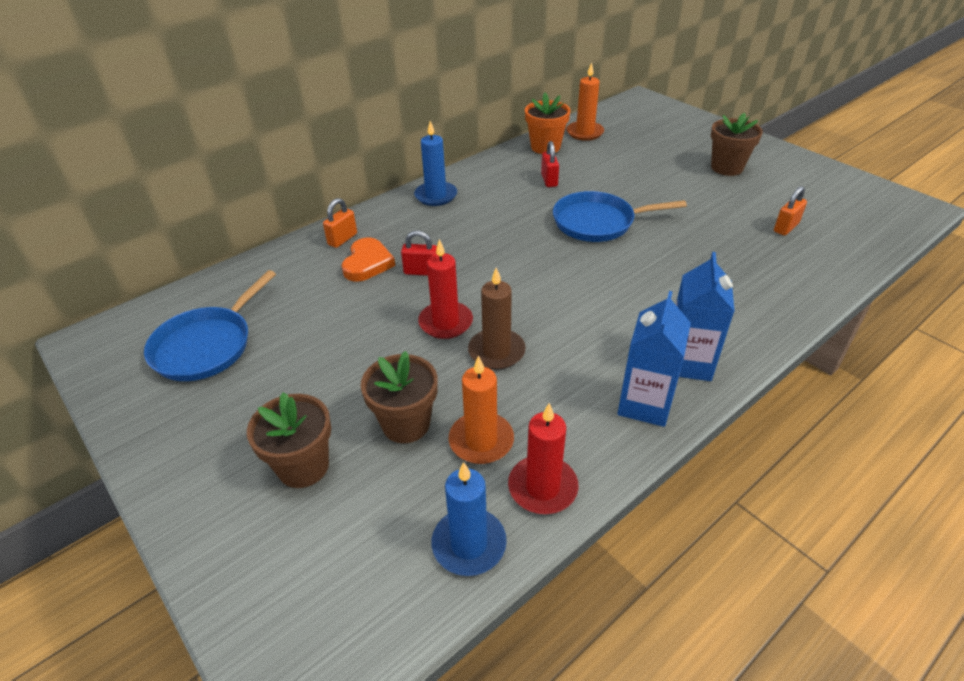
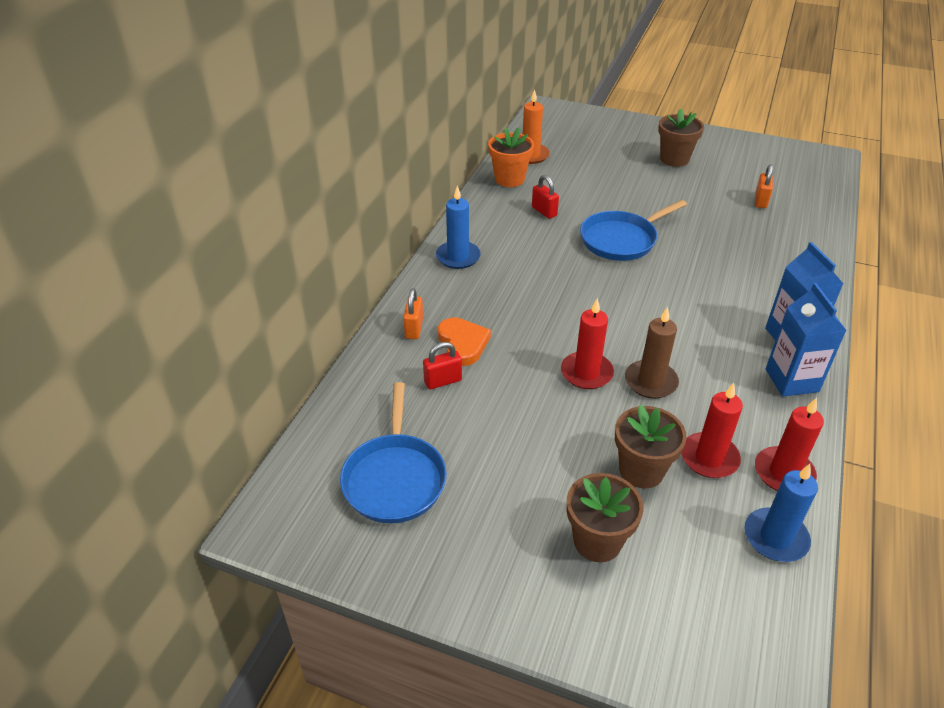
camera: 30 degrees left, 0 degrees up
(421, 271) = (519, 334): red padlock -> red padlock (443, 381)
(481, 441) = (709, 458): orange candle -> red candle

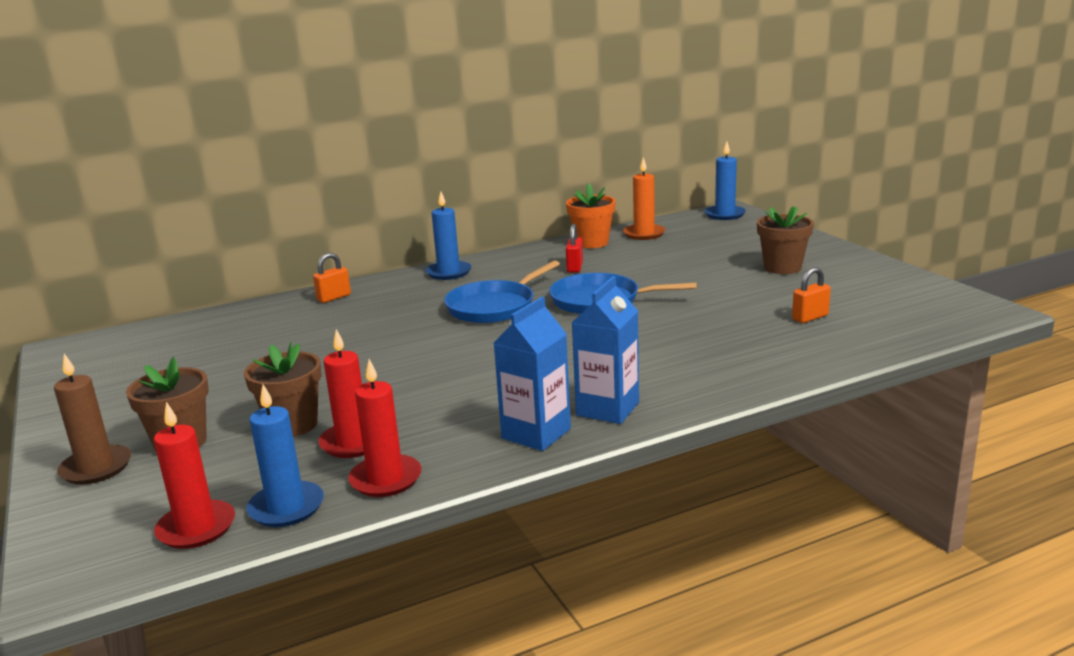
camera: 45 degrees right, 20 degrees down
(395, 478) = (158, 359): blue pan -> blue pan (494, 307)
(443, 381) = (289, 328): red padlock -> none
(463, 344) = (344, 315): orange heart -> none
(551, 114) = (725, 214): none -> blue candle
(586, 373) = (385, 361): red candle -> red candle (196, 528)
(650, 382) = (418, 384): brown candle -> brown candle (96, 468)

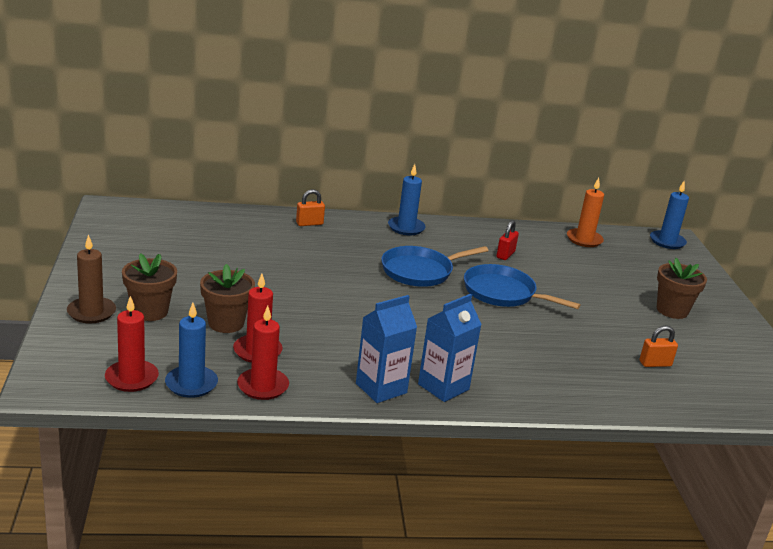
camera: 15 degrees right, 5 degrees up
(592, 243) = (535, 235): orange flower pot -> none

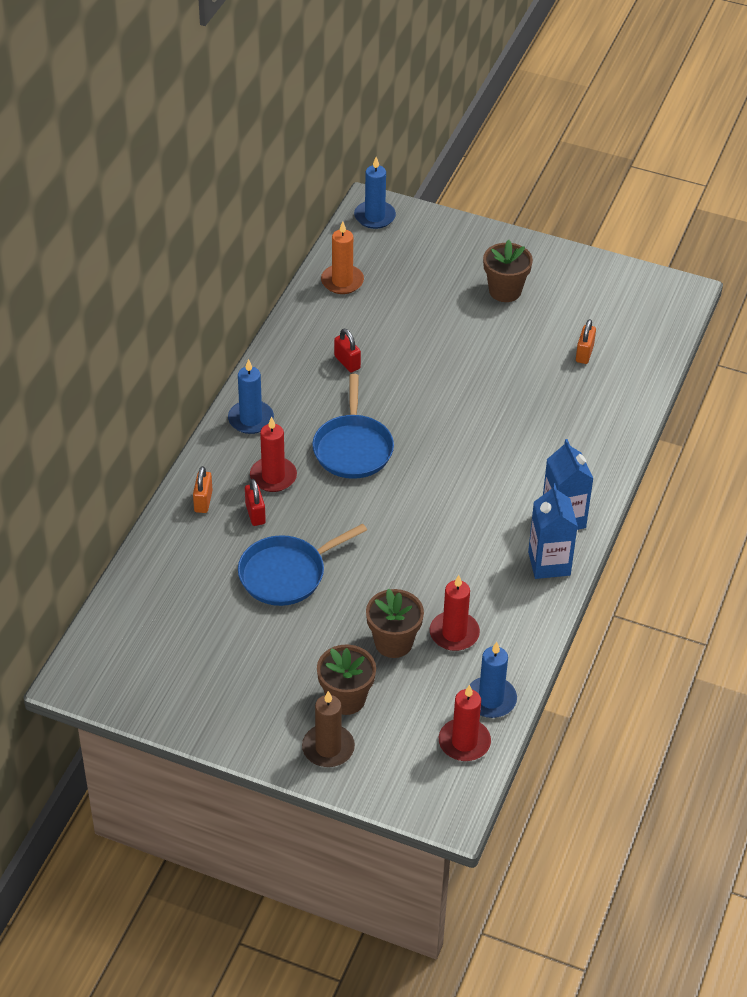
camera: 60 degrees left, 20 degrees up
(263, 386) = (514, 647): red candle -> red candle (273, 477)
(315, 244) = (255, 514): none -> red padlock
(502, 293) = (422, 402): blue pan -> blue pan (286, 574)

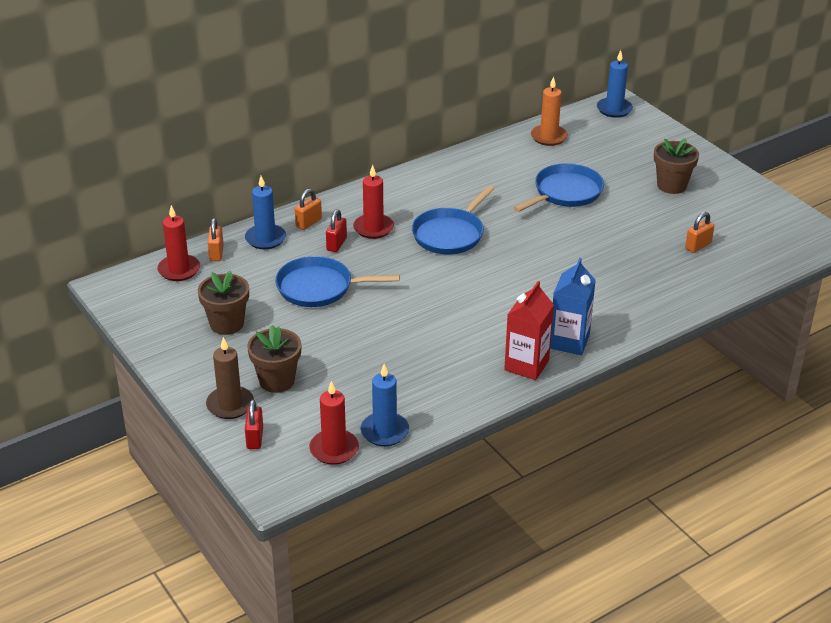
camera: 35 degrees right, 10 degrees down
(146, 584) = (216, 253): none -> orange padlock
(251, 419) = (394, 190): blue candle -> blue candle (265, 239)
(347, 362) = (501, 184): red padlock -> red padlock (255, 438)
(393, 642) = (350, 362): brown flower pot -> brown flower pot (226, 324)
(416, 345) = (565, 192): none -> blue pan
(454, 633) = (402, 377): red candle -> red candle (179, 270)
(549, 563) = (526, 365): blue carton -> red carton

